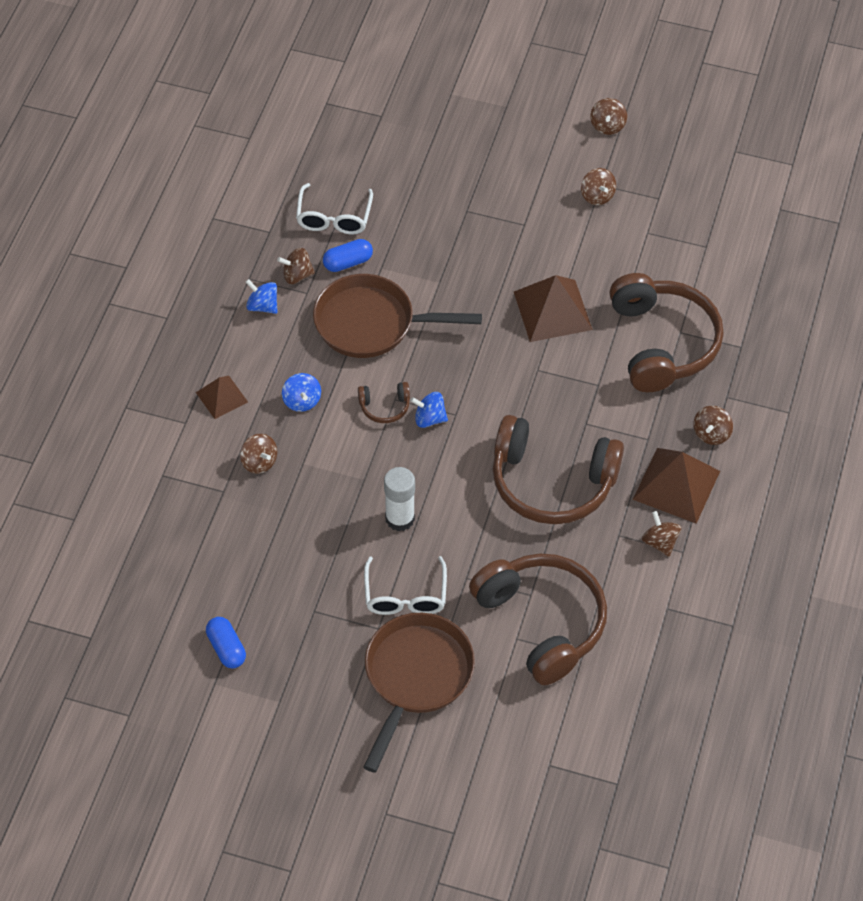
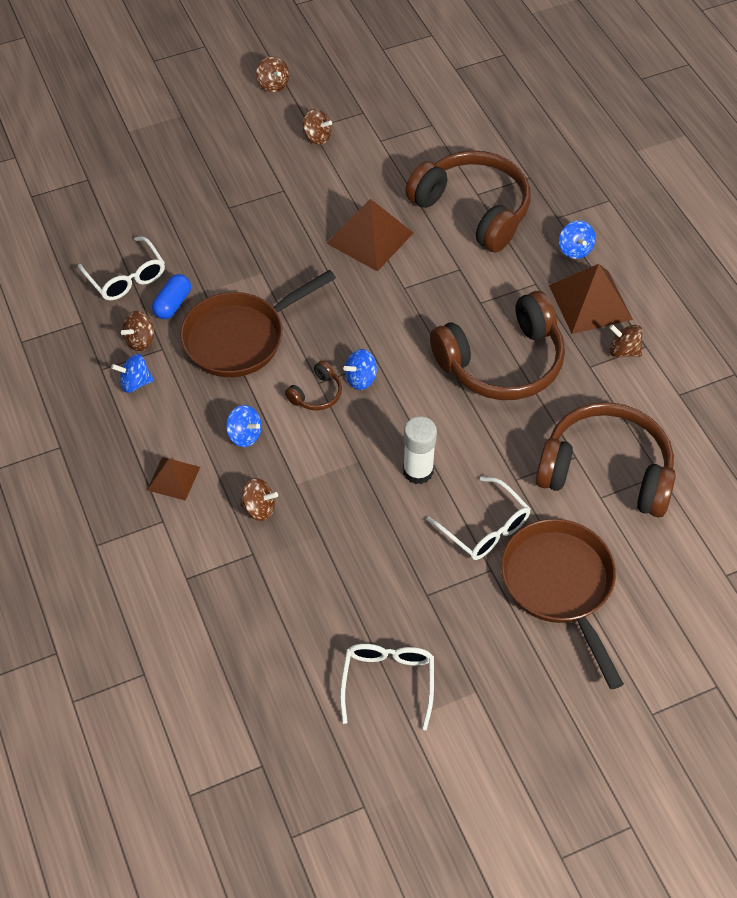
camera: 40 degrees left, 0 degrees up
(226, 648) = (388, 681): blue capsule -> white glasses
(711, 434) = (575, 250): brown spinning top -> blue spinning top

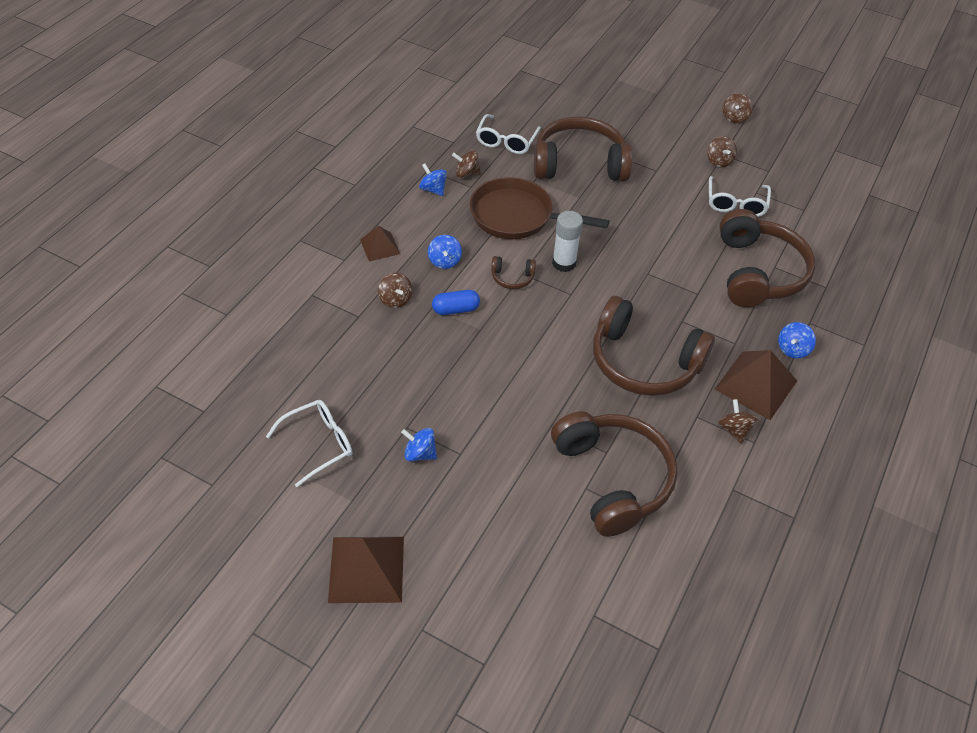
camera: 50 degrees right, 5 degrees down
(173, 304) = (509, 172): blue capsule -> blue capsule (455, 309)
(217, 241) = (579, 164): none -> brown headphones
(361, 379) = (548, 293): blue spinning top -> blue spinning top (420, 453)
(370, 238) = (668, 233): brown pyramid -> brown pyramid (366, 569)
(418, 471) = (503, 366): white glue stick -> white glue stick (564, 263)
(485, 528) = (492, 431): white glasses -> white glasses (736, 204)
(560, 586) = (484, 504): brown pan -> none

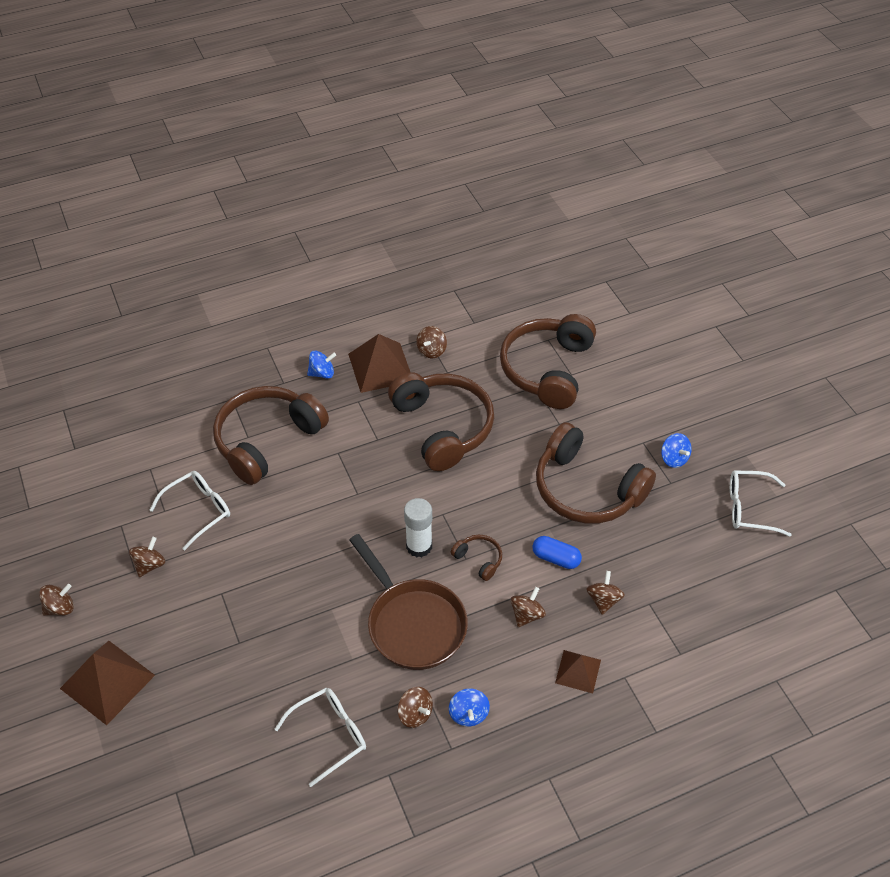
camera: 140 degrees left, 0 degrees up
(366, 569) = (760, 409): brown pyramid -> brown pyramid (107, 682)
(444, 261) = (527, 615): blue spinning top -> brown spinning top
(579, 164) = (286, 651): brown headphones -> brown headphones (587, 489)

